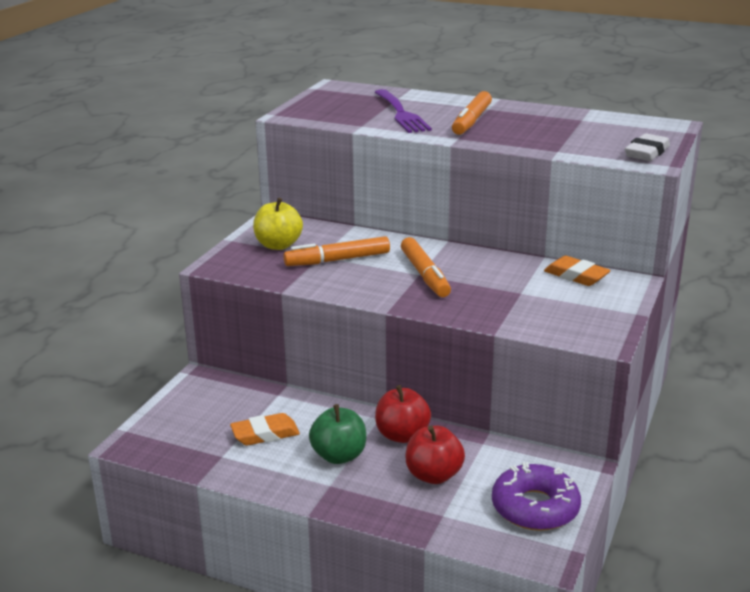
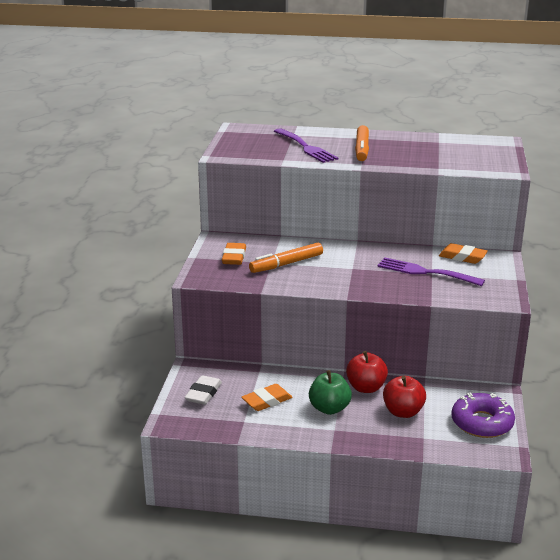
camera: 15 degrees left, 0 degrees up
(278, 245) = (234, 257): yellow apple -> orange eraser
(425, 275) = (357, 268): orange marker -> none
(512, 290) = (425, 272): none -> purple fork
(646, 153) = (499, 164): white eraser -> white eraser (203, 393)

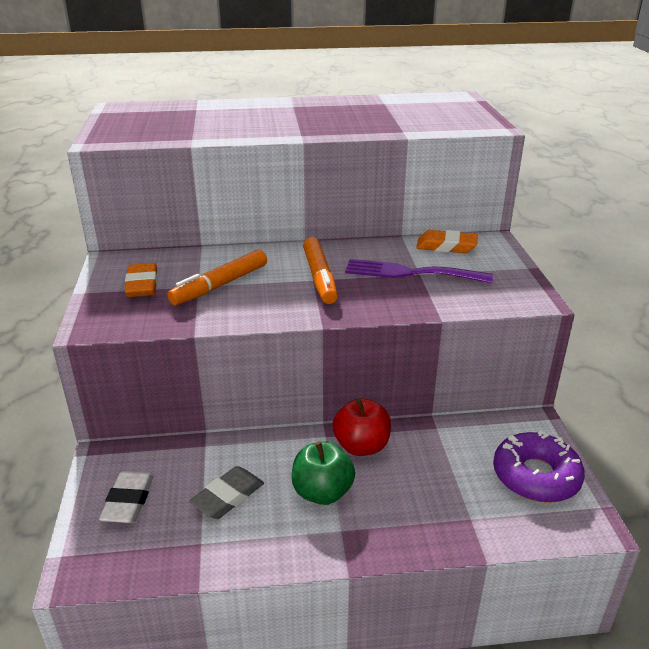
camera: 15 degrees left, 5 degrees up
(267, 401) = (228, 497): orange eraser -> grey eraser
(306, 147) = (218, 122): purple fork -> none
(362, 149) = (293, 118): orange marker -> orange marker (319, 277)
(403, 412) = (425, 478): red apple -> none

